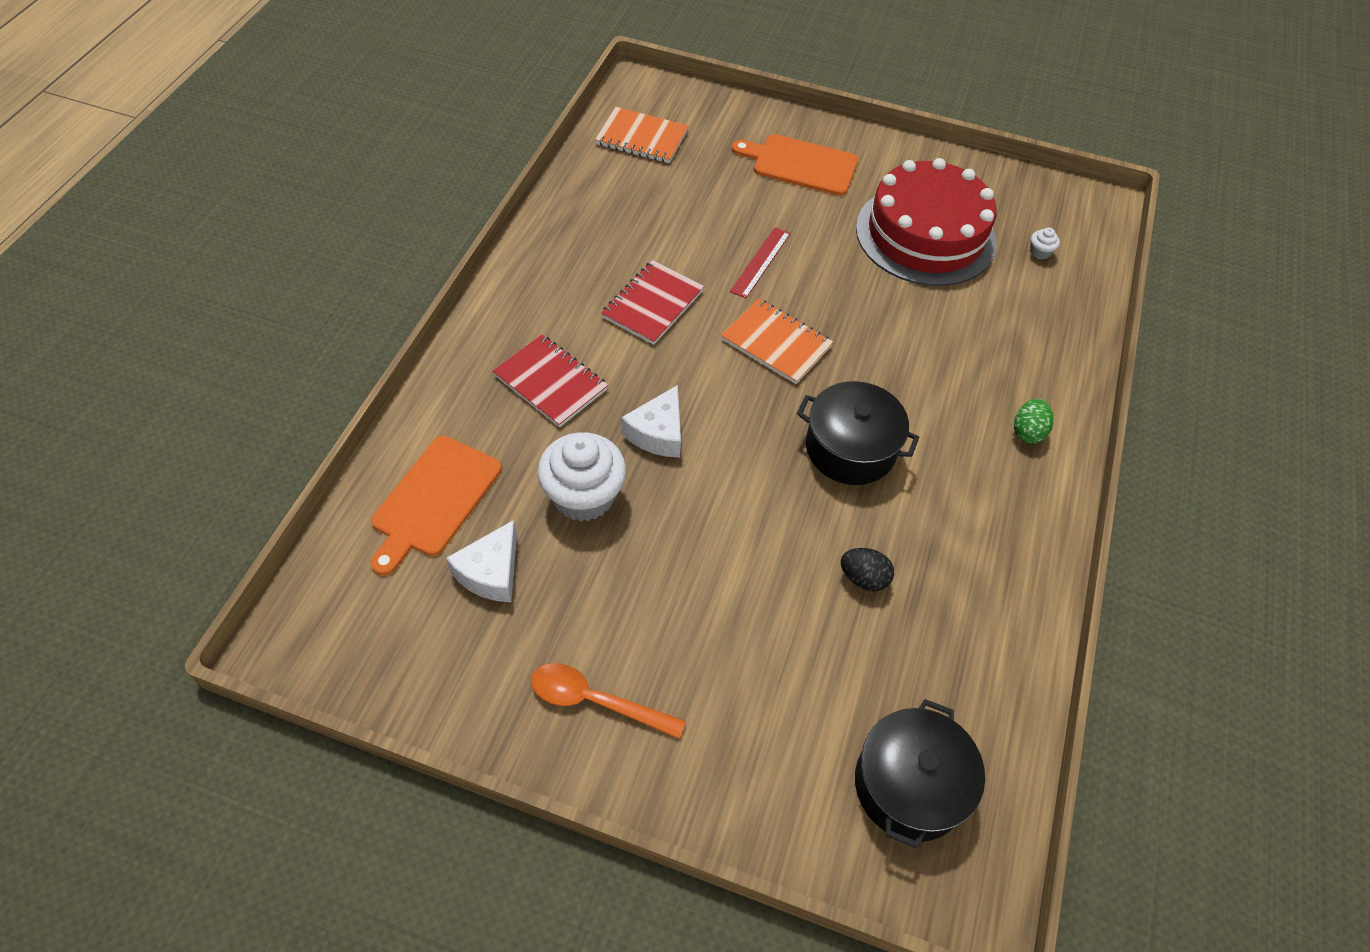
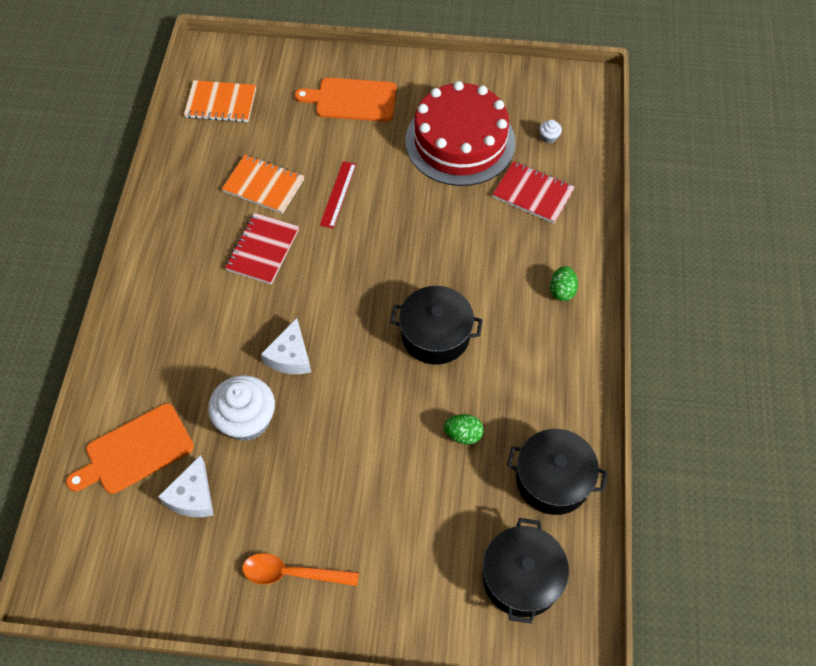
camera: 10 degrees left, 5 degrees up
(434, 500) = (135, 450): orange cutting board -> orange cutting board turned 45 degrees clockwise
(550, 382) = (200, 334): red notebook -> red notebook (533, 194)
(776, 343) = (364, 261): orange notebook -> orange notebook (263, 185)
(863, 578) = (463, 434): black egg -> green egg
(976, 664) = (552, 480): none -> black pot

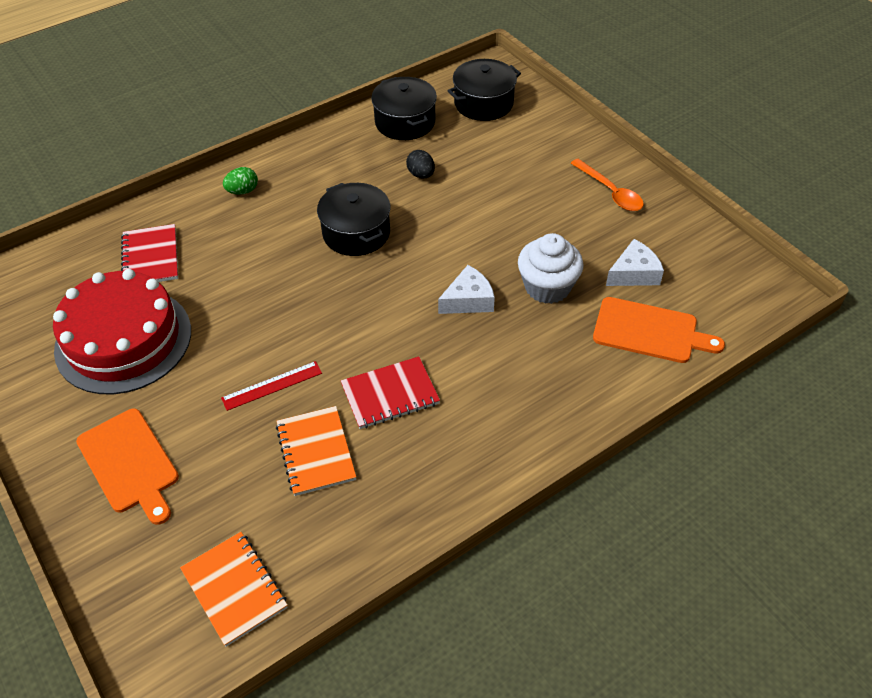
camera: 130 degrees left, 10 degrees down
(463, 434) = (421, 174): green egg -> black egg
(549, 137) = (67, 283): white cupcake -> none

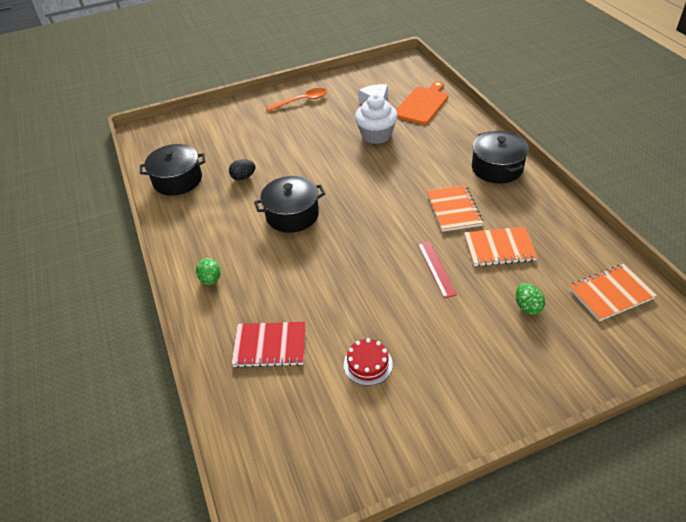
camera: 75 degrees left, 5 degrees down
(123, 340) = (368, 364): red cake -> red cake, size x0.40
(129, 463) = (503, 356): orange cutting board -> none
(208, 487) = (527, 307): none -> green egg
(390, 394) = (453, 210): red notebook -> orange notebook
(468, 300) = (378, 168): white cheese -> none
(483, 103) = (181, 140): black pot -> black pot (497, 168)

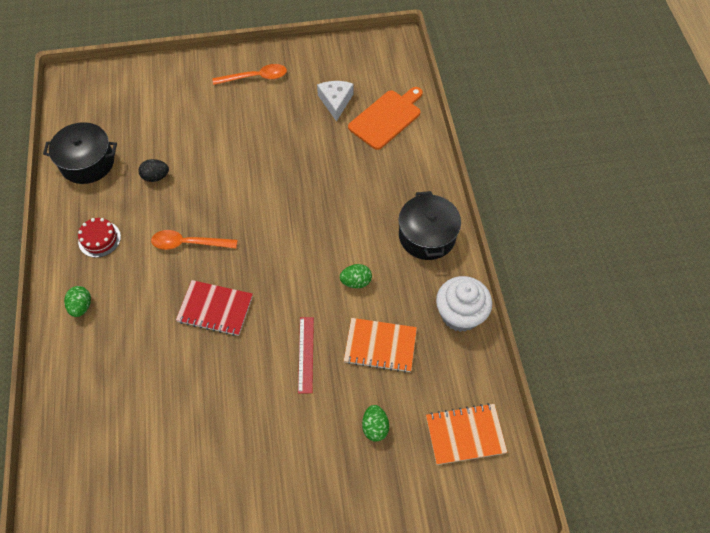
camera: 10 degrees right, 15 degrees up
(270, 346) = (112, 403): red notebook -> red notebook (215, 309)
(292, 215) = (188, 243): black pot -> orange spoon
(368, 364) = (195, 450): red cake -> red cake (99, 239)
(376, 135) = (317, 152): white cupcake -> white cupcake (460, 314)
(453, 210) = (356, 282): orange notebook -> green egg

